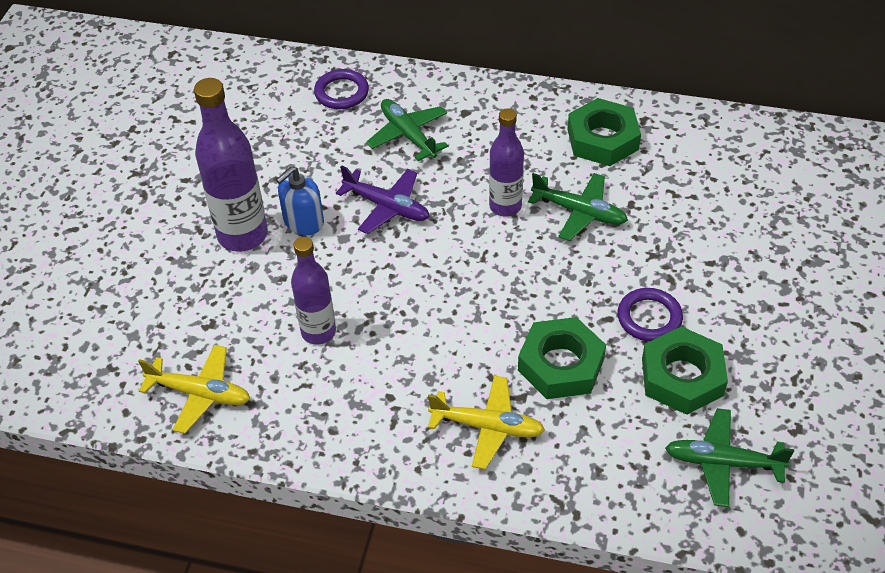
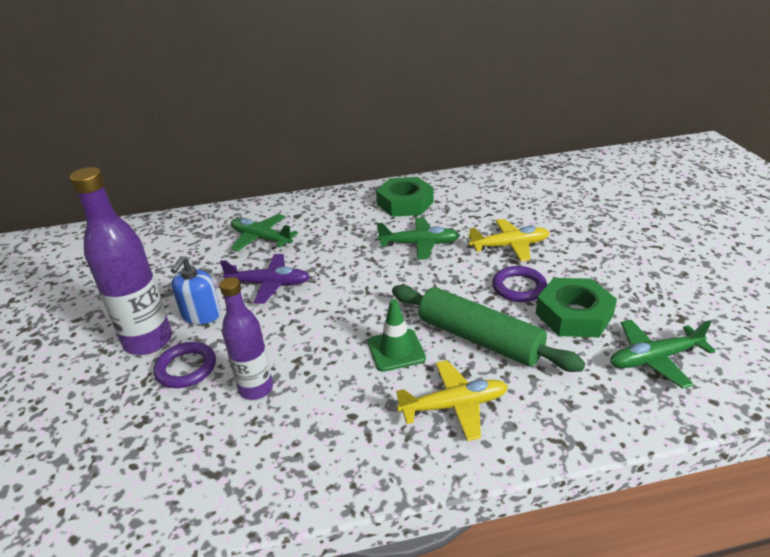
camera: 25 degrees left, 15 degrees down
(200, 394) = (156, 486): yellow plane -> yellow plane (510, 246)
(341, 92) = (194, 229): purple ring -> purple ring (186, 368)
(470, 343) = (396, 350): none -> green traffic cone
(505, 206) = (363, 257): purple bottle -> none
(561, 364) = (479, 339): green nut -> green rolling pin

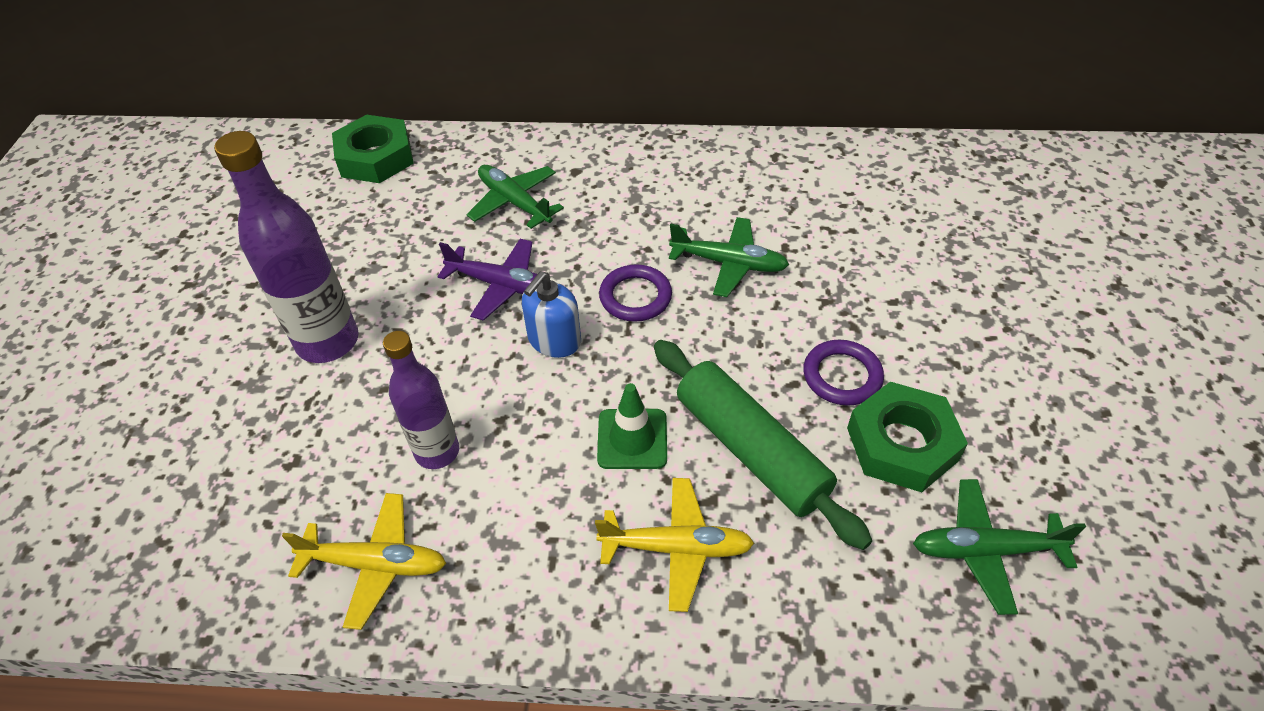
camera: 15 degrees right, 15 degrees up
(186, 368) = (362, 396): purple ring -> purple ring (635, 297)
(201, 315) = (402, 316): blue soap dispenser -> blue soap dispenser (554, 340)
(405, 203) = (735, 181): green nut -> green nut (375, 157)
(510, 246) = (859, 297): yellow plane -> yellow plane (375, 564)

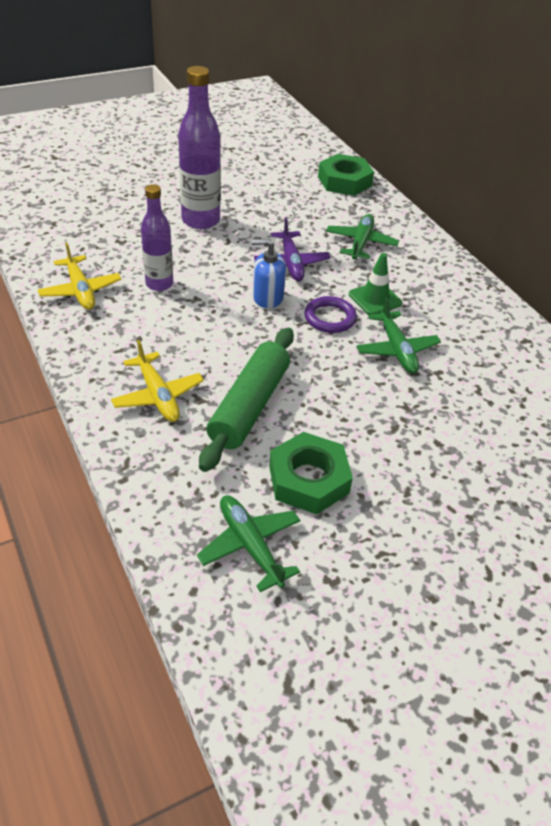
camera: 55 degrees right, 5 degrees down
(632, 439) = (220, 353): green traffic cone -> green traffic cone (375, 299)
(842, 376) = (344, 433): purple ring -> none

